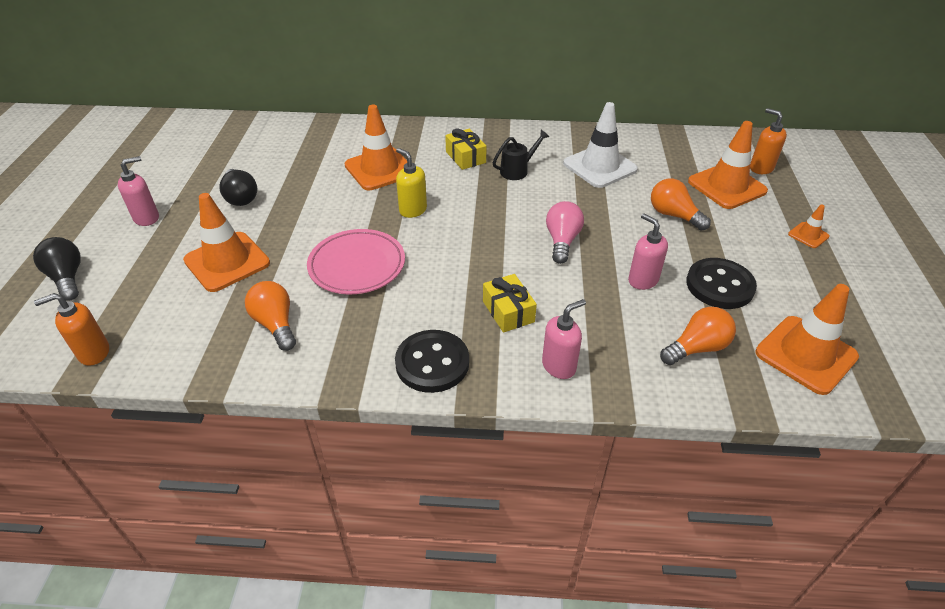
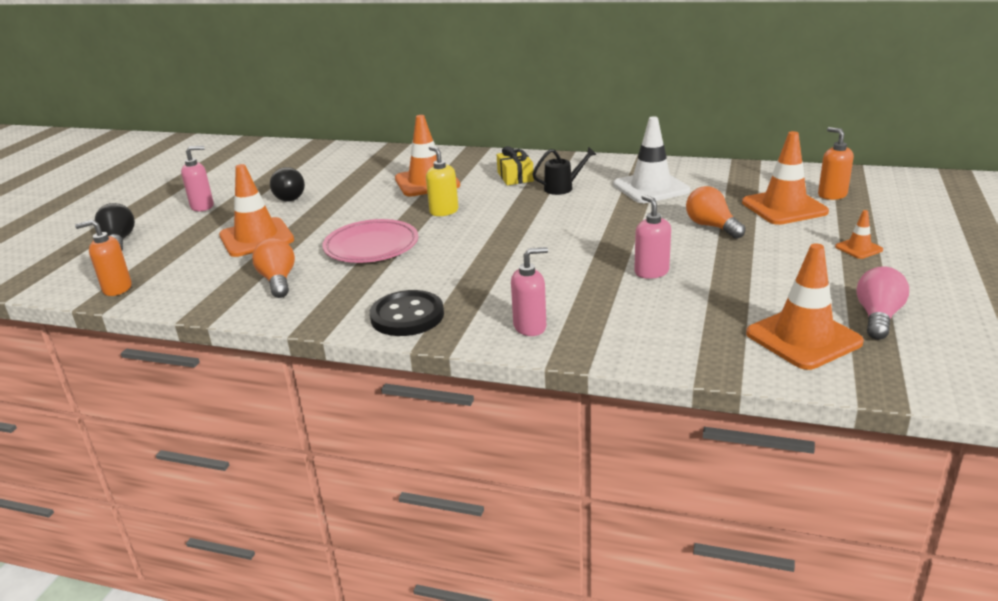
camera: 15 degrees right, 15 degrees down
(508, 311) = (500, 286): yellow gift -> none
(562, 241) = (581, 240): pink light bulb -> pink light bulb (878, 317)
(697, 348) = (682, 324): orange light bulb -> none
(719, 285) = (734, 280): black button -> none

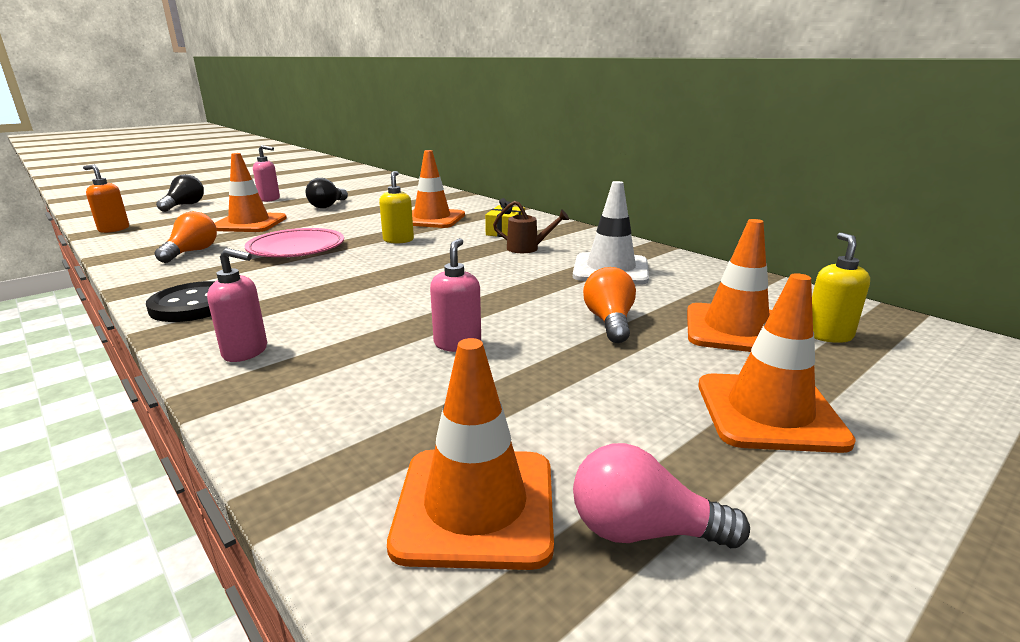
camera: 30 degrees right, 5 degrees down
(563, 188) = (527, 248): black watering can -> brown watering can
(832, 195) = (827, 335): orange soap dispenser -> yellow soap dispenser
(858, 248) = (769, 412): orange traffic cone -> orange traffic cone, size x2.10
(878, 317) = (642, 531): pink light bulb -> pink light bulb turned 135 degrees counterclockwise

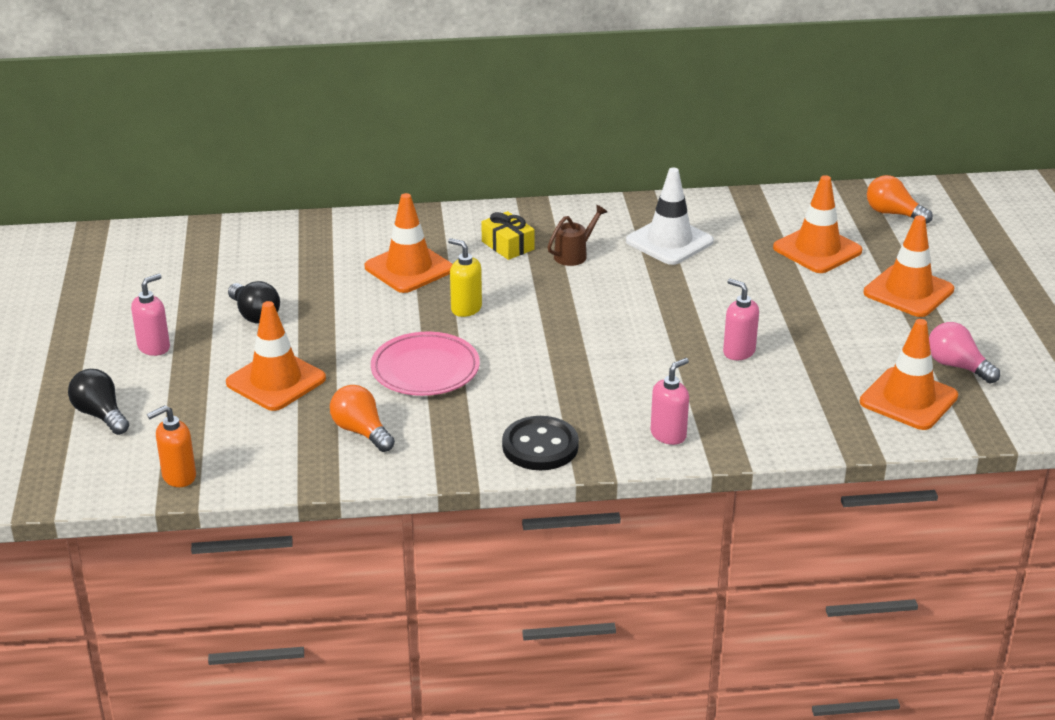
camera: 55 degrees left, 10 degrees up
(609, 322) = (762, 285): orange light bulb -> orange light bulb (893, 214)
(642, 531) = (957, 366): pink light bulb -> pink light bulb turned 90 degrees clockwise
(827, 335) = (854, 226): yellow soap dispenser -> none

